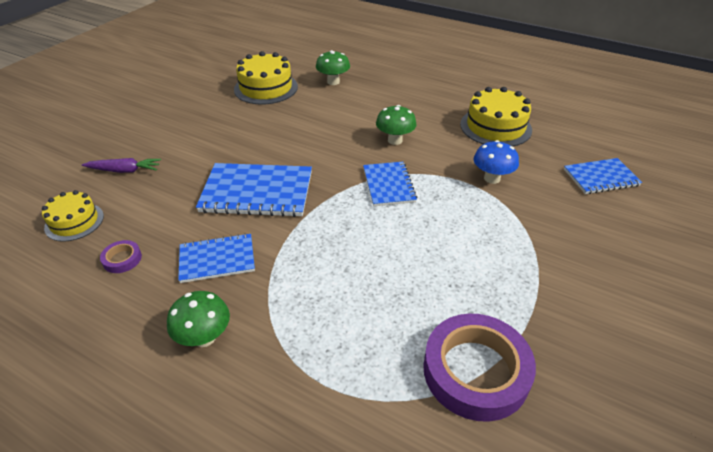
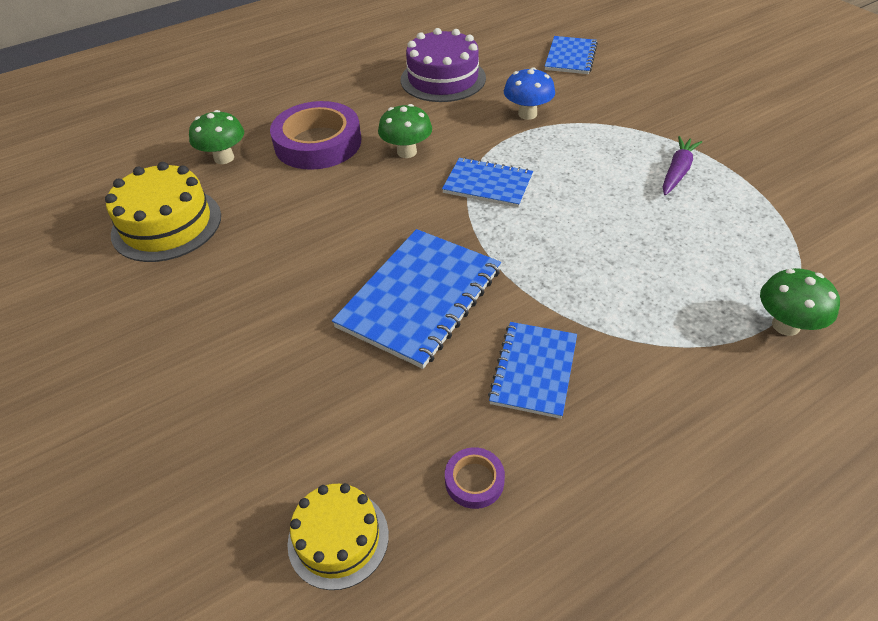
camera: 60 degrees left, 5 degrees up
(124, 170) = (243, 444): purple carrot -> purple carrot (677, 172)
(204, 337) = (668, 413): green mushroom -> green mushroom (785, 325)
(476, 371) = (780, 221): purple tape -> purple tape (318, 143)
(495, 127) = (443, 79): yellow cake -> purple cake

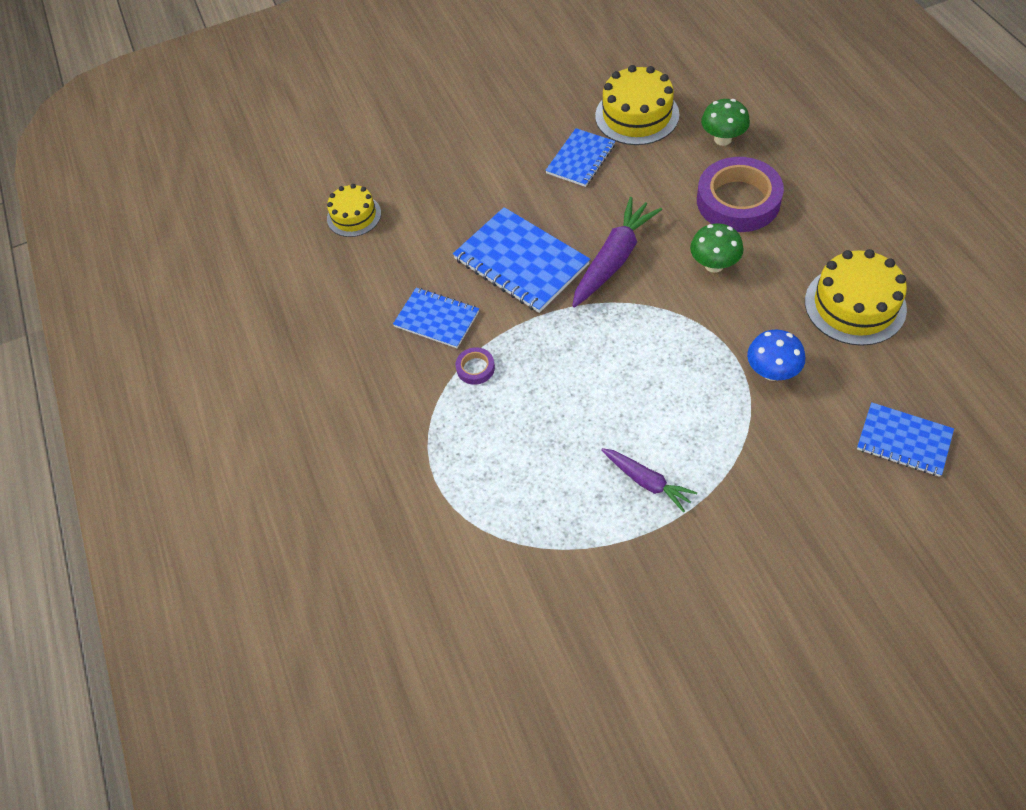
camera: 105 degrees right, 10 degrees up
(407, 220) = (613, 259): none -> purple carrot
(443, 79) = (855, 305): purple cake -> yellow cake
(474, 480) = (367, 277): purple tape -> purple tape (475, 368)
(488, 184) = (652, 321): blue notebook -> blue notebook (580, 159)
(785, 325) = (432, 491): green mushroom -> none

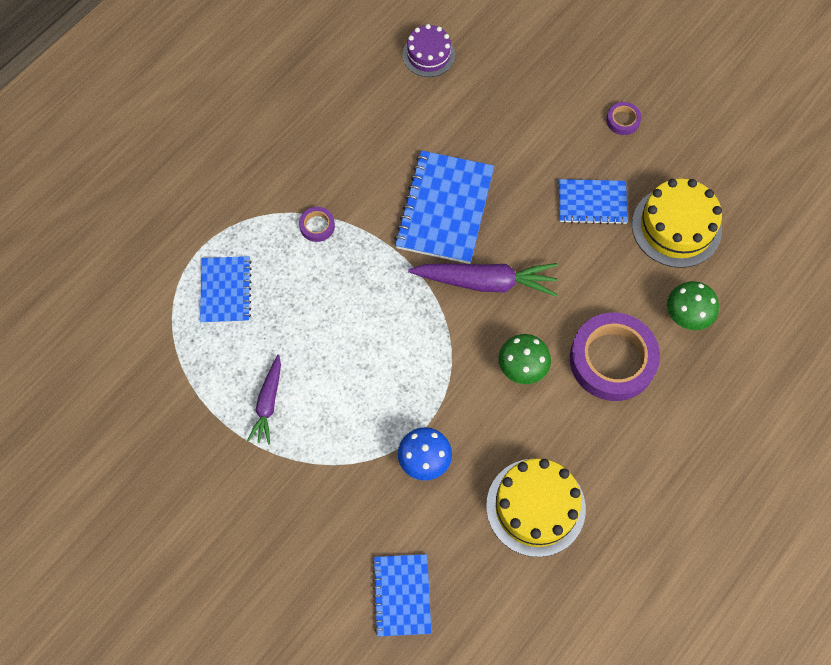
camera: 55 degrees right, 10 degrees up
(354, 216) = (428, 55): yellow cake -> purple cake
(436, 319) = (352, 173): blue notebook -> blue notebook (226, 291)
(515, 111) = (623, 120): none -> purple tape

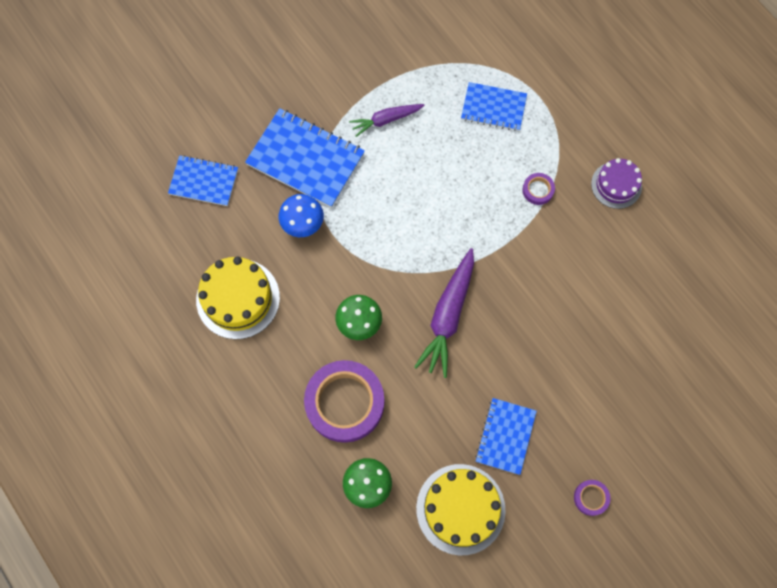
camera: 105 degrees right, 5 degrees up
(268, 403) = (386, 120): purple carrot -> purple carrot turned 45 degrees counterclockwise
(428, 55) = (704, 331): purple cake -> purple cake (616, 185)
(445, 209) = (530, 301): blue notebook -> blue notebook (305, 159)

